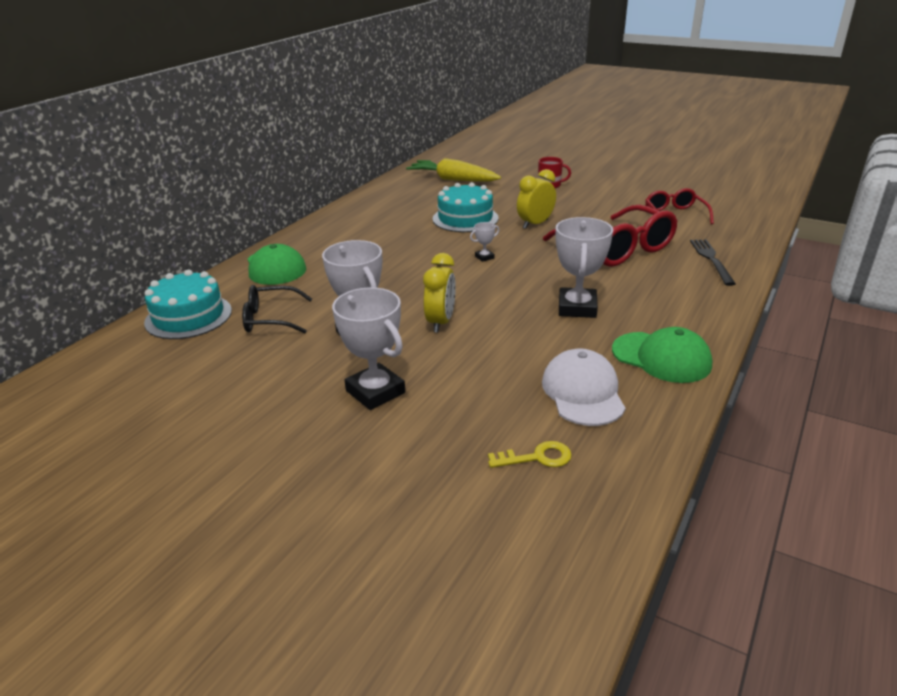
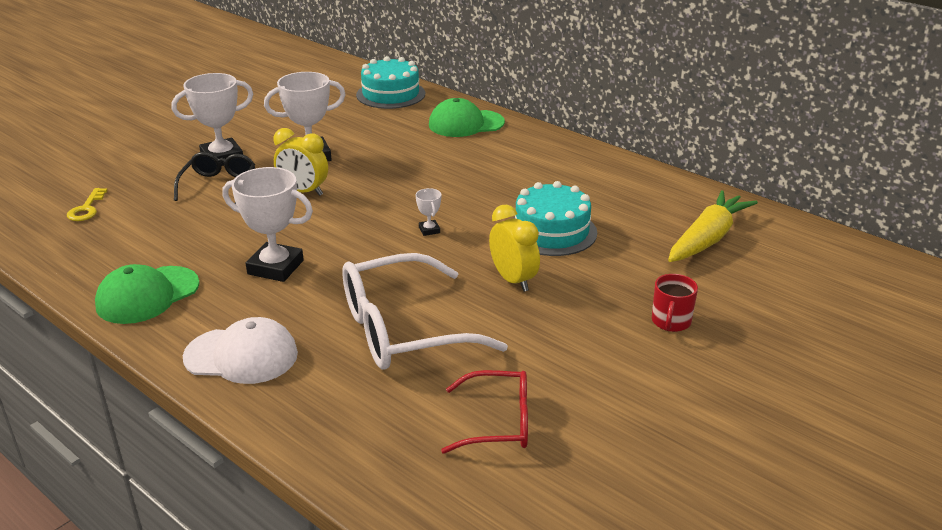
camera: 100 degrees right, 0 degrees up
(270, 319) = (364, 122): black glasses -> black glasses (219, 185)
(583, 392) = (138, 241): white cap -> white cap (241, 355)
(617, 249) = (402, 330): red glasses -> white glasses
(711, 260) = (324, 405): black fork -> none

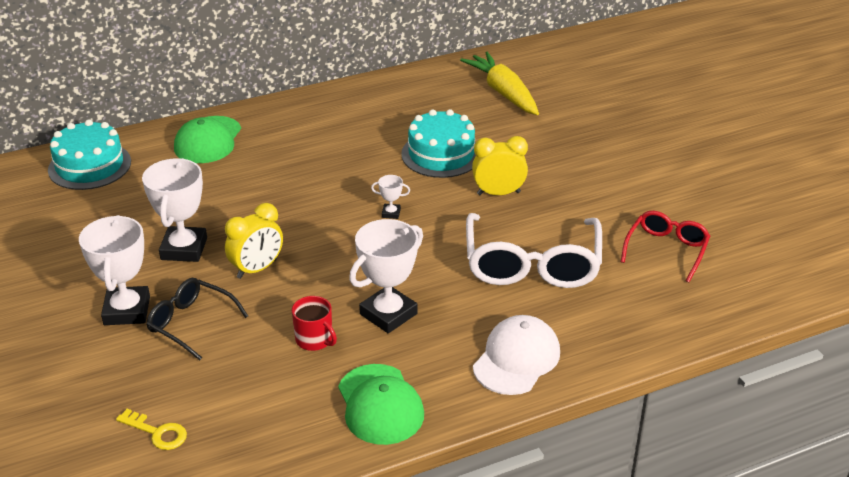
camera: 65 degrees left, 5 degrees up
(671, 322) = (595, 144): red mug -> red mug (315, 339)

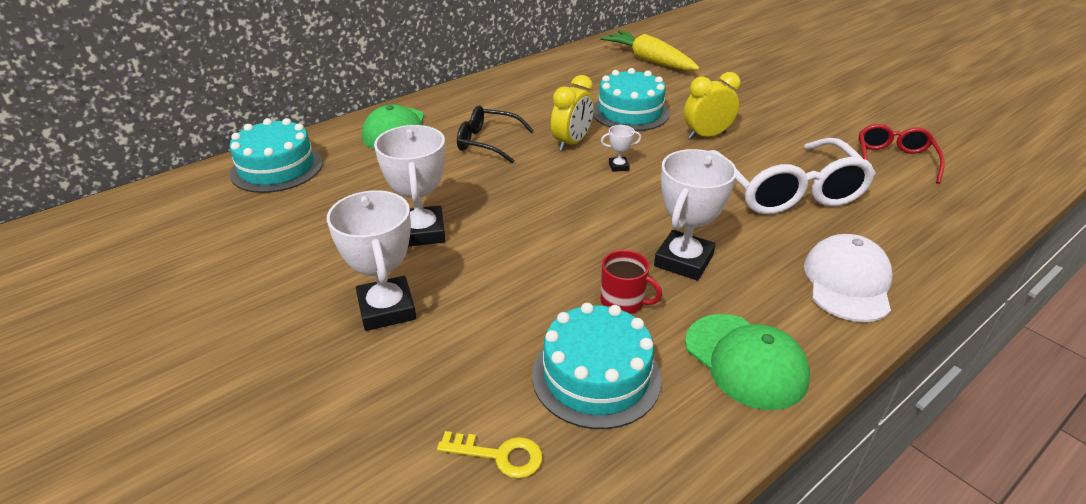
camera: 15 degrees left, 0 degrees up
(191, 323) = (471, 309): black glasses -> black glasses (487, 142)
(257, 269) = (514, 239): yellow clock -> yellow clock (571, 143)
(257, 393) = (596, 376): none -> turquoise cake

